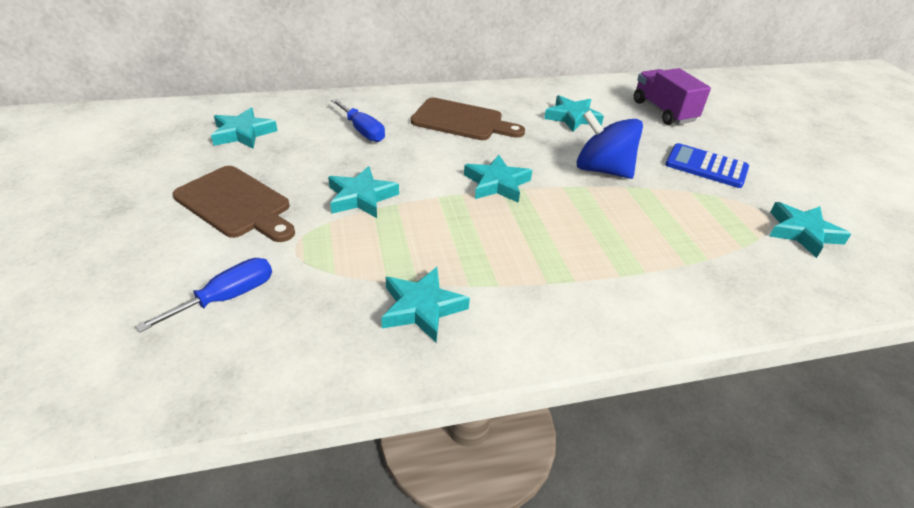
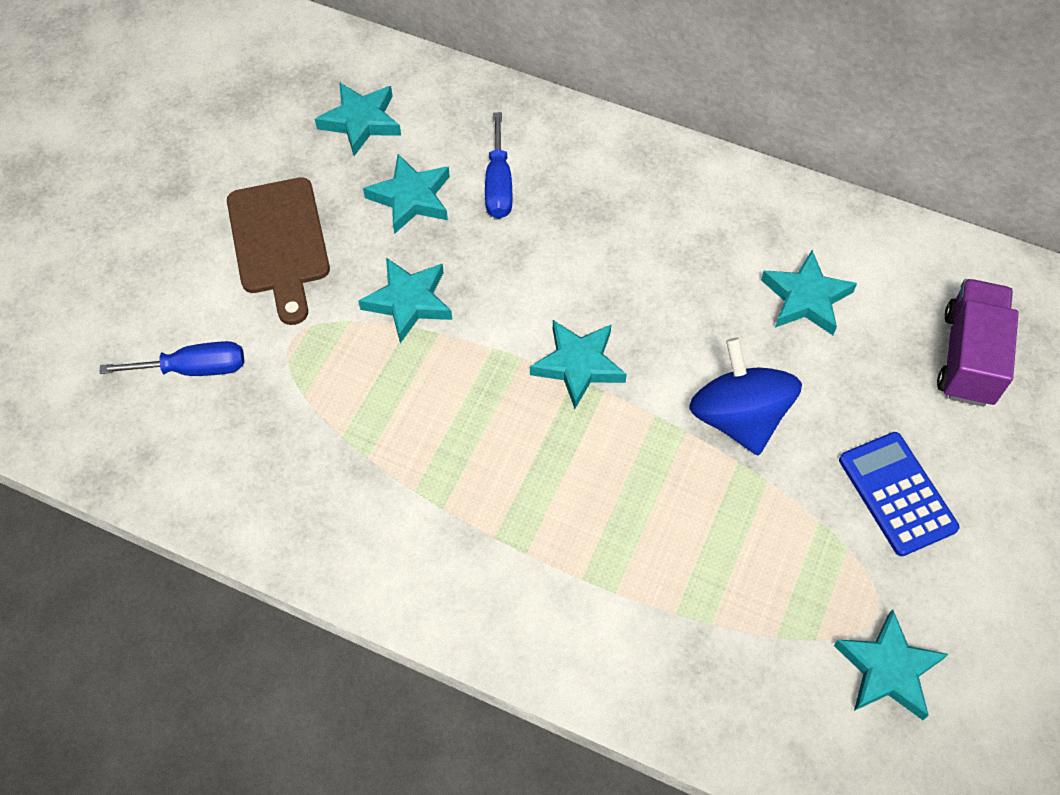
camera: 40 degrees right, 20 degrees up
(422, 308) = (347, 488): turquoise star -> turquoise star (411, 198)
(462, 121) = (640, 227): brown cutting board -> none

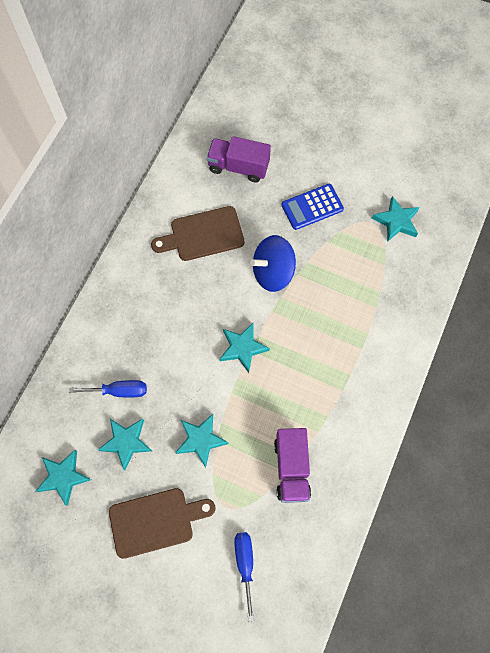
camera: 90 degrees left, 10 degrees up
(349, 443) = (291, 468): none -> purple truck
(805, 298) = (203, 235): turquoise star -> brown cutting board

